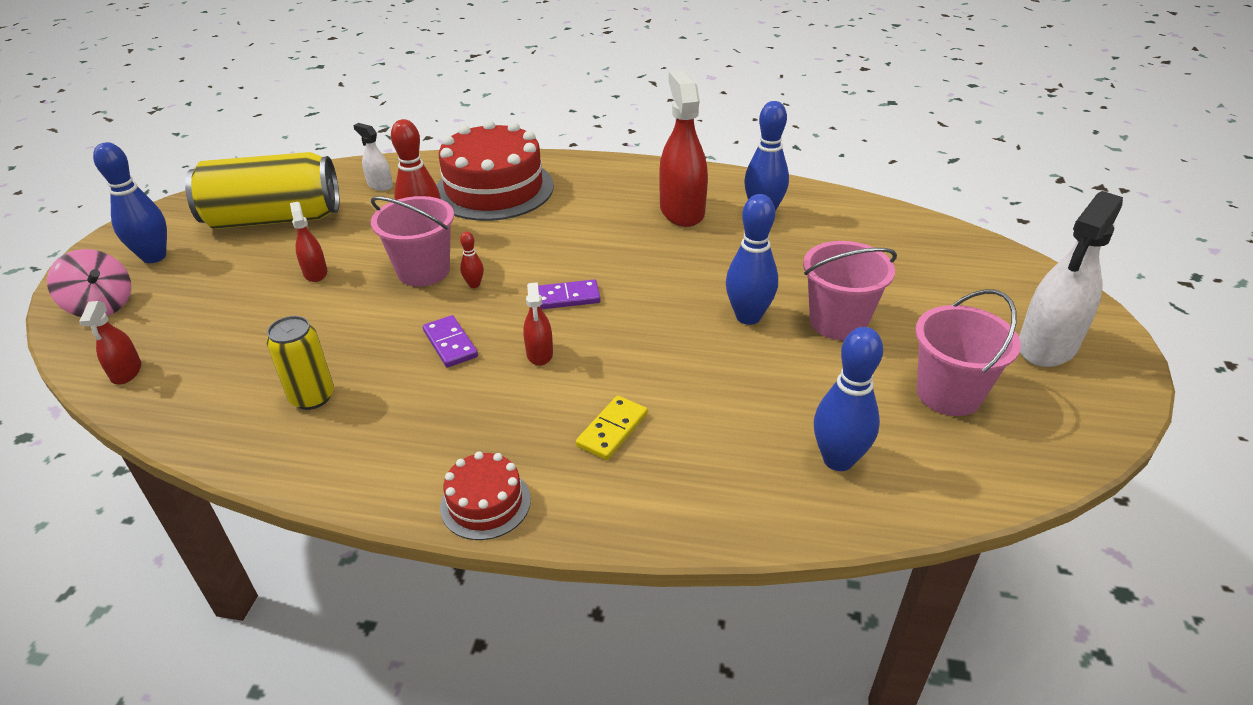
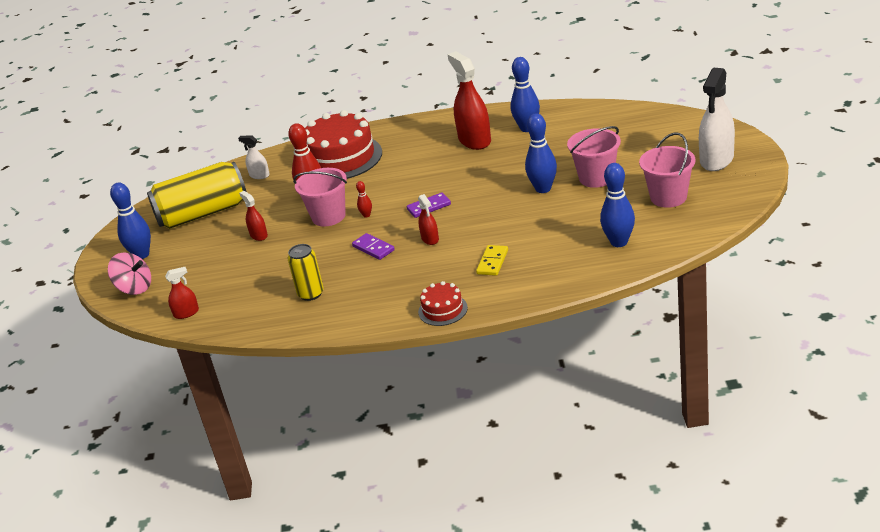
camera: 10 degrees left, 5 degrees down
(126, 372) = (186, 313): red spray bottle -> red spray bottle turned 90 degrees counterclockwise

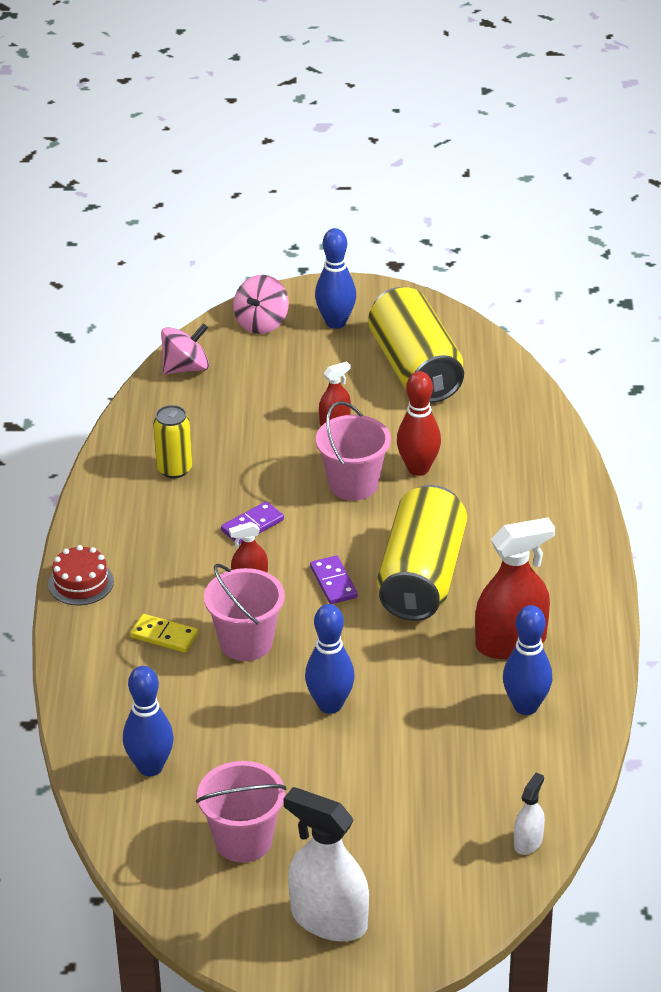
camera: 90 degrees right, 5 degrees up
(186, 313) = (186, 368): red spray bottle -> pink spinning top
(259, 175) = (498, 417): white spray bottle -> white spray bottle (528, 842)
(341, 158) = (515, 497): red cake -> none
(366, 215) = (339, 520): red bowling pin -> none
(420, 177) = (421, 577): none -> yellow can
(596, 178) = (335, 768): pink bucket -> pink bucket (246, 642)

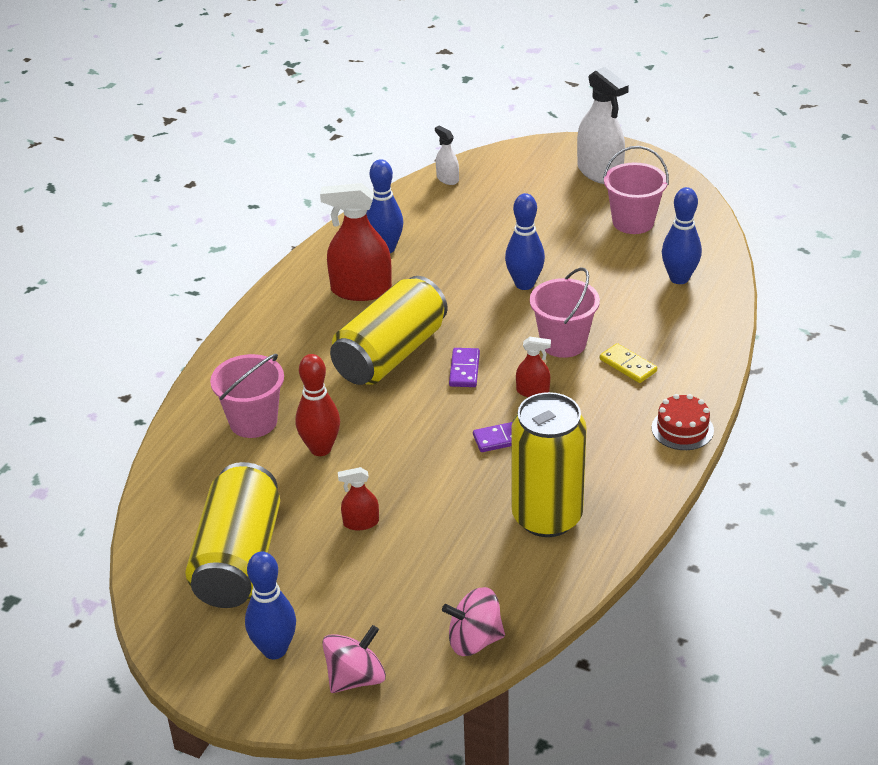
camera: 155 degrees left, 0 degrees up
(174, 469) = (547, 517): yellow can -> yellow can, size x1.89
(353, 484) = (389, 451): pink bucket -> pink bucket (253, 421)
(528, 842) = (447, 179): white spray bottle -> white spray bottle turned 90 degrees clockwise

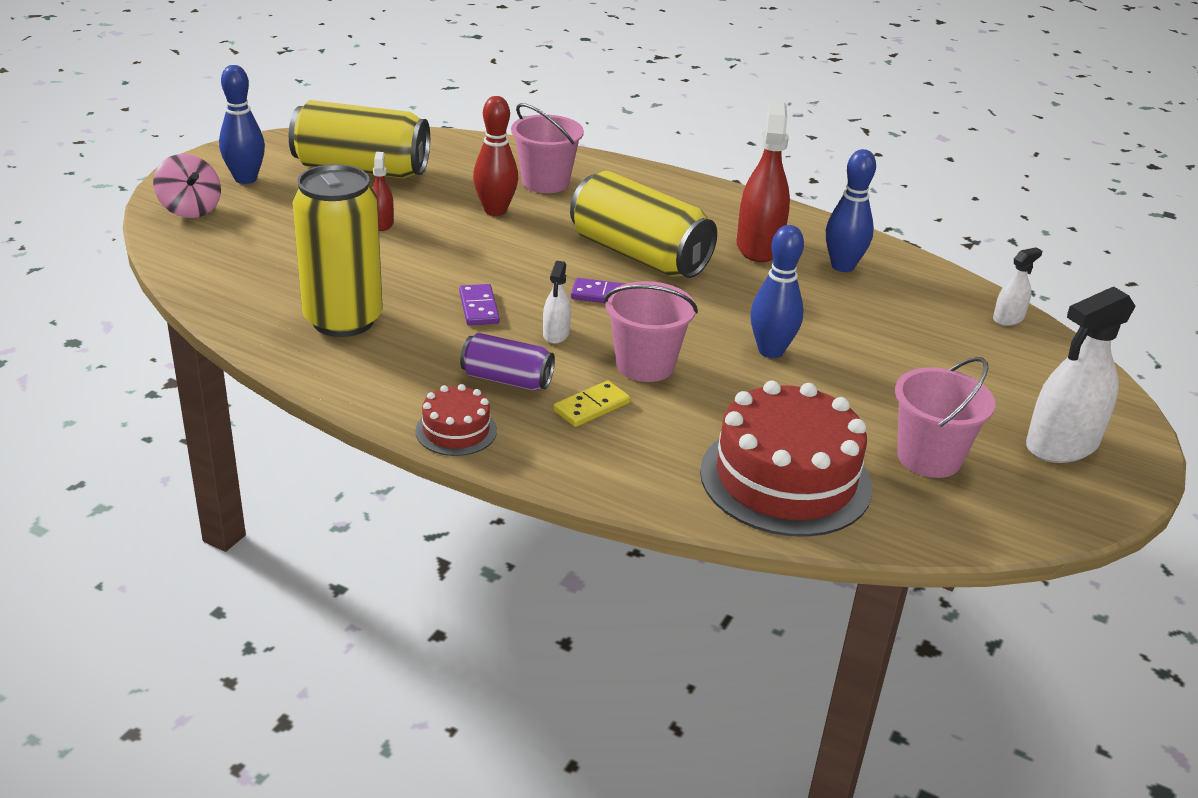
camera: 90 degrees right, 5 degrees down
(474, 640) = (197, 265): pink spinning top -> none
(532, 391) = (556, 334): red spray bottle -> white spray bottle
(607, 411) = (507, 380): none -> purple can
(679, 278) = (785, 479): blue bowling pin -> red cake

